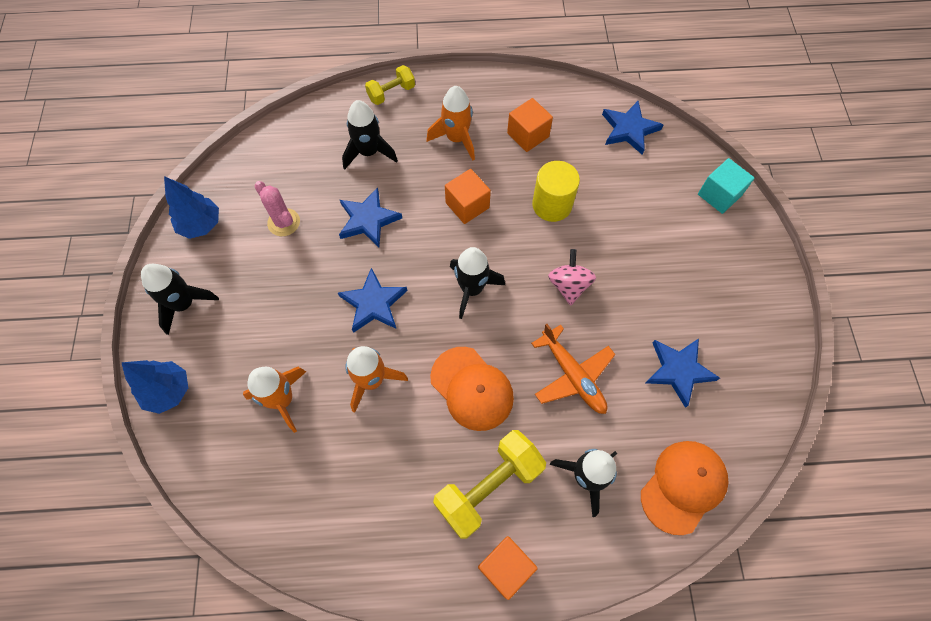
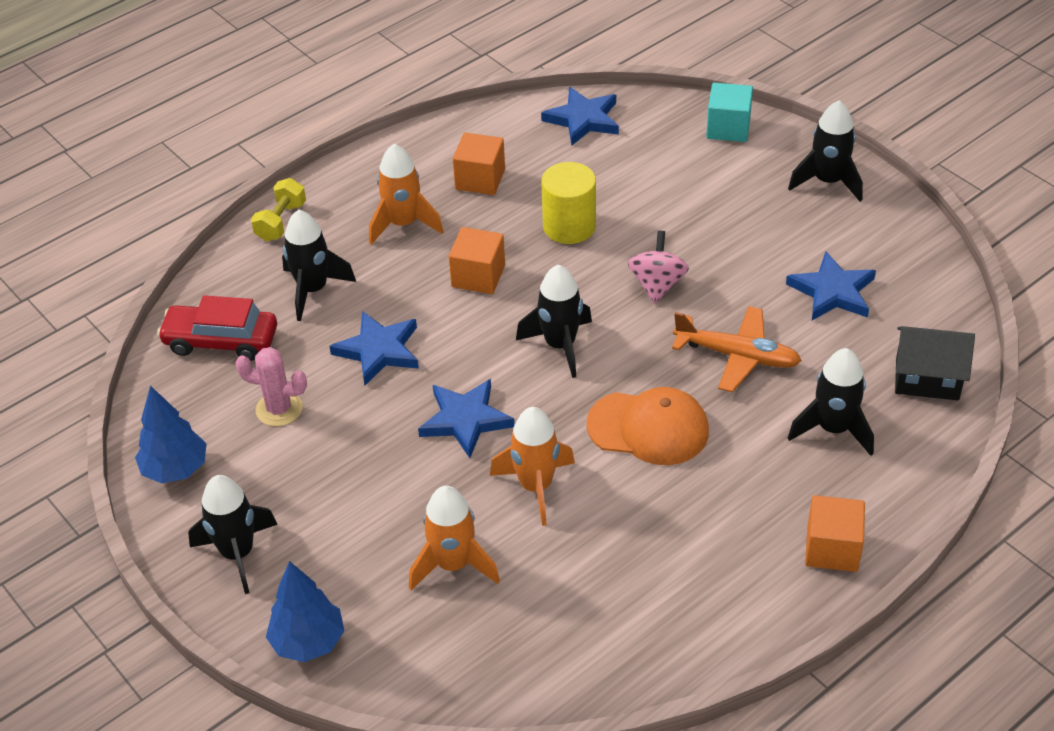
camera: 35 degrees left, 20 degrees down
(293, 155) = (221, 341): none -> red car
(488, 487) = (749, 496): yellow dumbbell -> none
(569, 285) = (657, 284): pink spinning top -> pink spinning top turned 45 degrees clockwise
(683, 486) = (927, 379): orange cap -> black house
(751, 281) = (827, 181): none -> black rocket

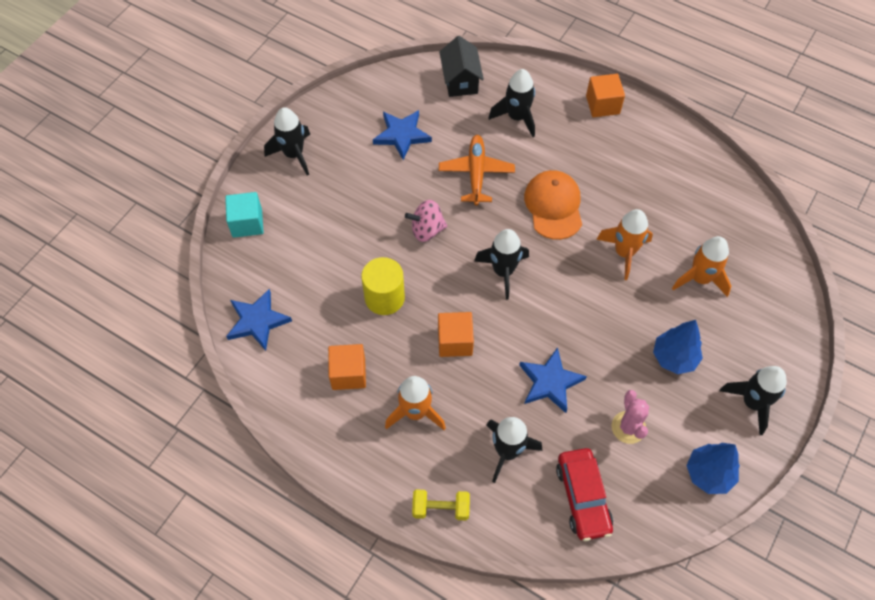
camera: 110 degrees left, 15 degrees up
(308, 642) = (789, 336): blue tree -> blue tree (674, 358)
(465, 420) = (589, 307): blue star -> none

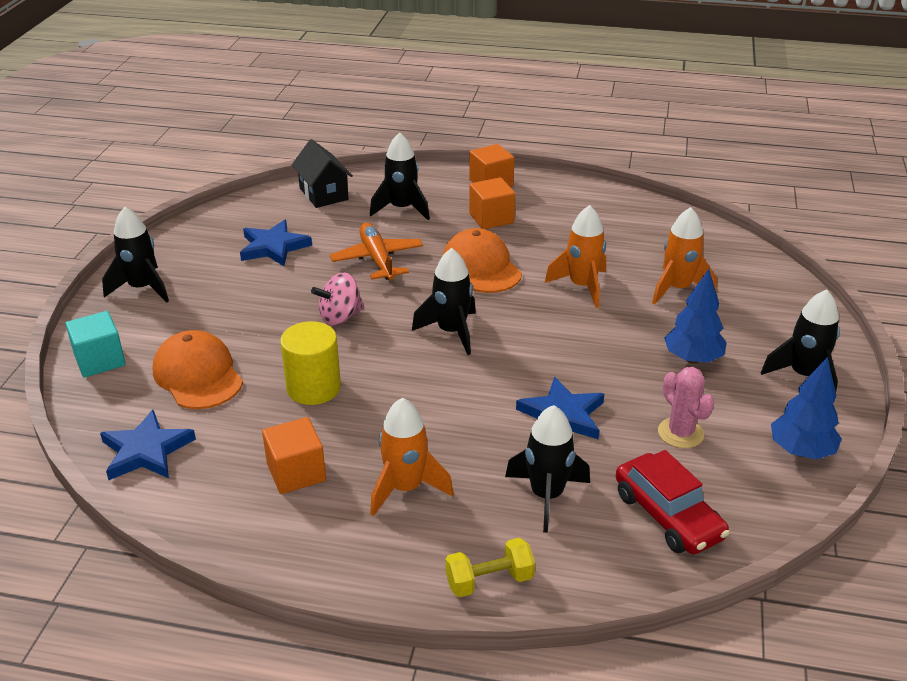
camera: 20 degrees left, 25 degrees down
(309, 259) = (198, 375): none -> orange cap
(455, 341) = (424, 407): orange cube -> orange cube (491, 218)

